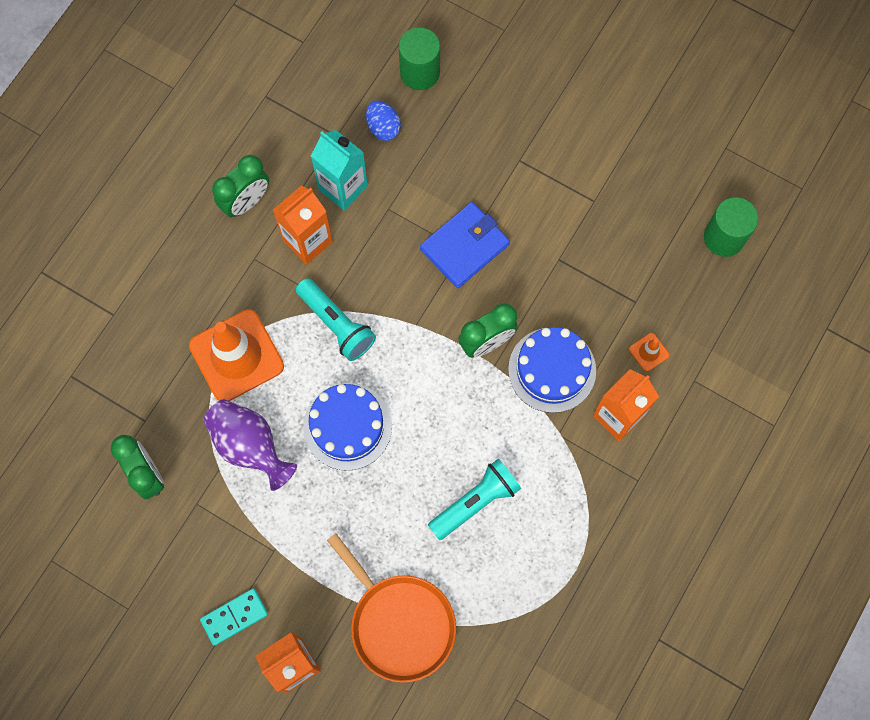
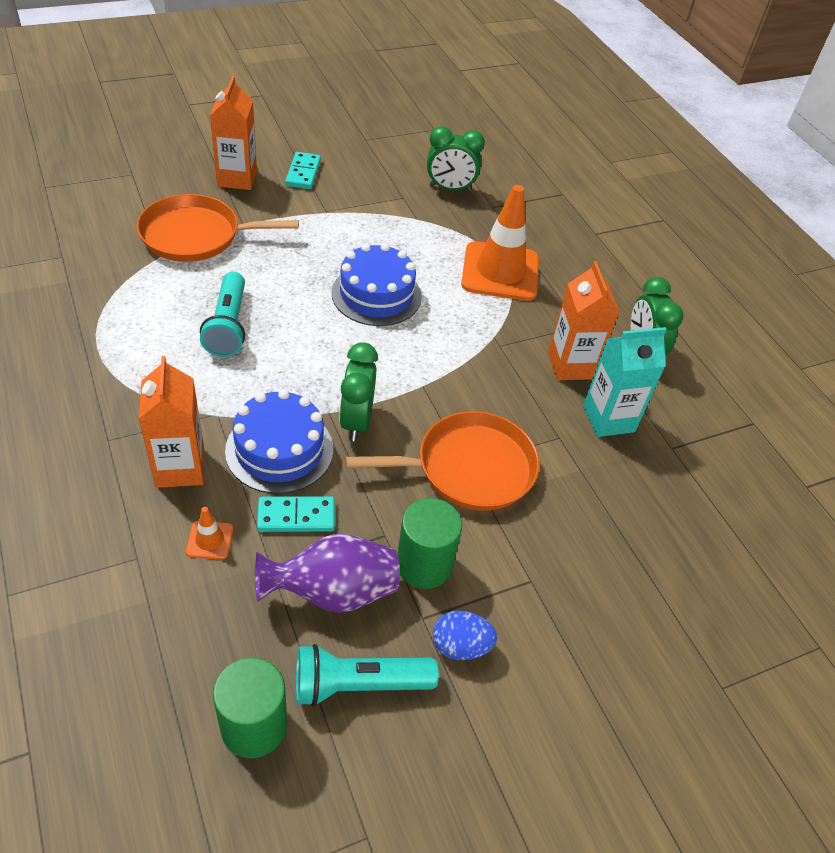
camera: 120 degrees right, 25 degrees down
(250, 446) = (417, 240): purple vase -> purple vase (332, 592)
(336, 324) = (472, 338): turquoise flashlight -> turquoise flashlight (358, 684)
(383, 128) = (657, 488): blue egg -> blue egg (460, 646)
(420, 72) = (709, 562): green cylinder -> green cylinder (424, 564)
(464, 246) = (469, 468): blue wallet -> orange pan
(591, 318) = (296, 516): none -> turquoise domino

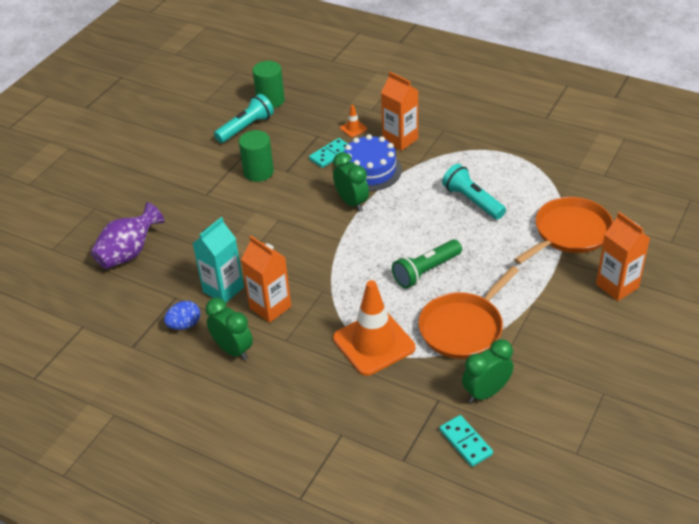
camera: 150 degrees right, 5 degrees down
(303, 173) = (591, 323): turquoise domino -> turquoise domino (465, 442)
(332, 592) = (286, 143): purple vase -> purple vase (129, 253)
(376, 295) = (426, 271): blue cake -> green flashlight
(460, 646) = (217, 158): blue egg -> blue egg (184, 325)
(469, 468) = (276, 218): orange pan -> orange pan (463, 327)

